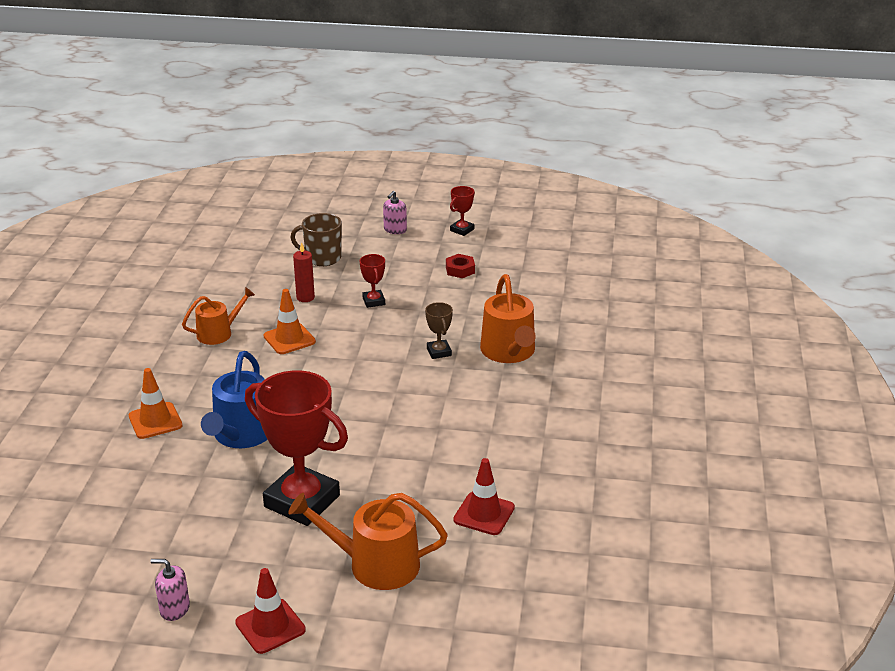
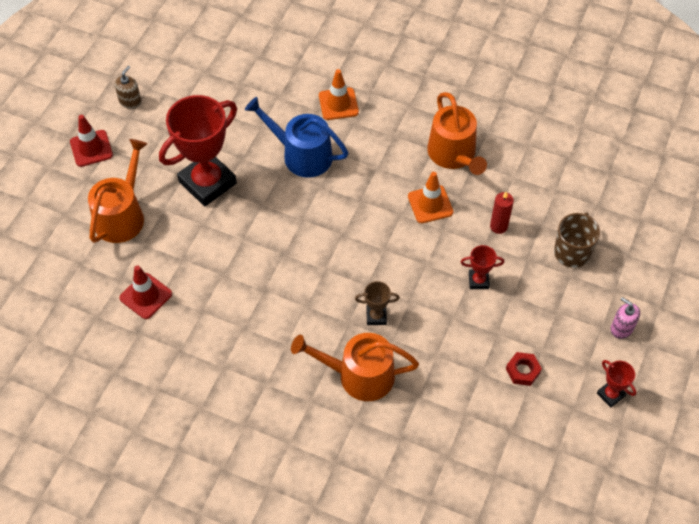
camera: 105 degrees right, 25 degrees up
(174, 608) = (130, 101): pink soap dispenser -> brown soap dispenser
(218, 333) = (454, 155): orange watering can -> orange watering can, size x1.57

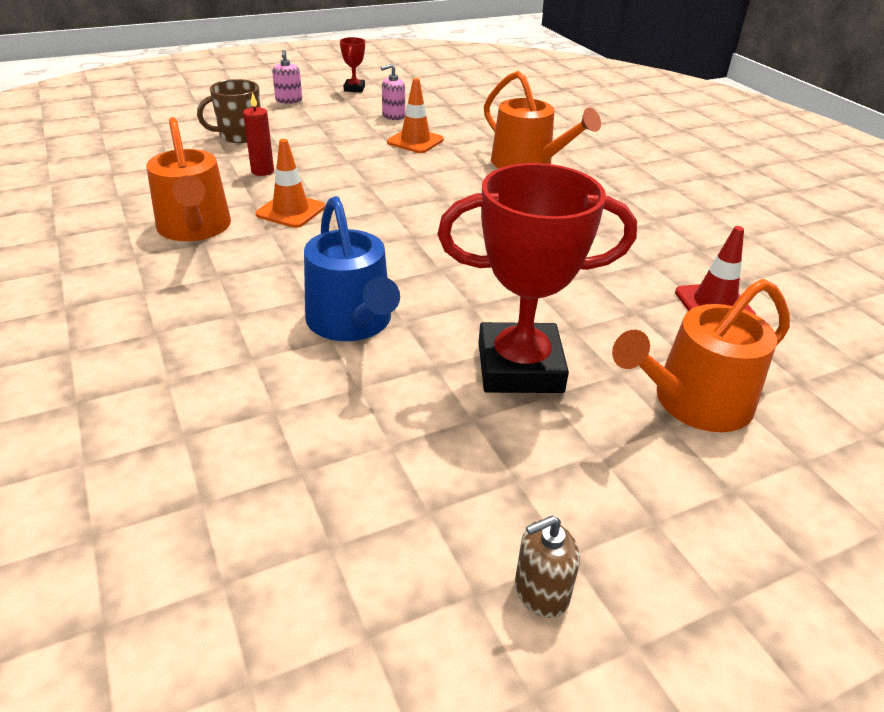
camera: 140 degrees left, 20 degrees down
(91, 148) = (693, 544): red traffic cone -> none
(338, 104) = (215, 346): orange traffic cone -> orange traffic cone (415, 141)
(376, 316) = (464, 180): brown trophy -> none
(454, 155) = (195, 228): orange watering can -> orange watering can turned 135 degrees clockwise
(478, 281) = (342, 157): red trophy -> none
(522, 371) = (393, 116): red nut -> pink soap dispenser

